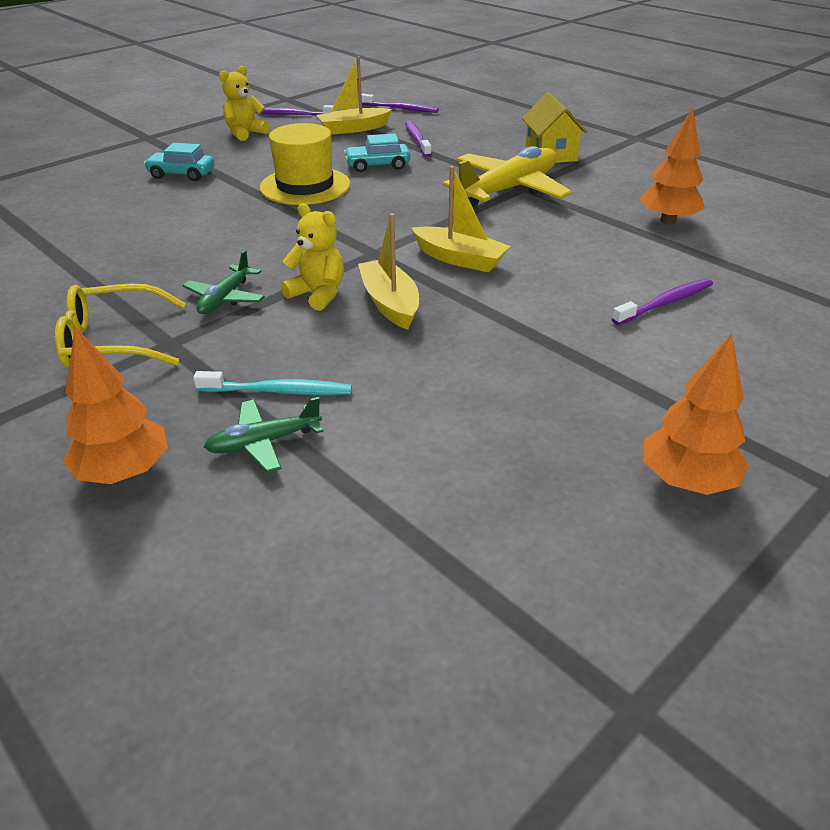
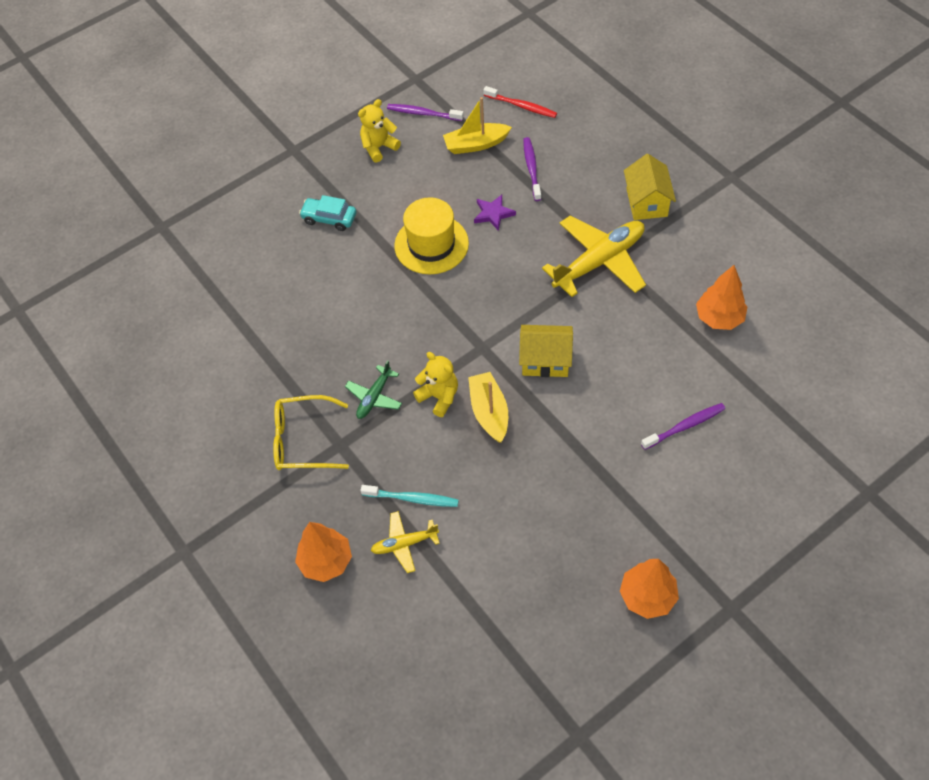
camera: 10 degrees right, 20 degrees up
(263, 442) = (404, 544): green plane -> yellow plane
(377, 165) = (493, 214): turquoise car -> purple star
(400, 109) = (521, 106): purple toothbrush -> red toothbrush
(459, 259) = (545, 360): yellow boat -> yellow house

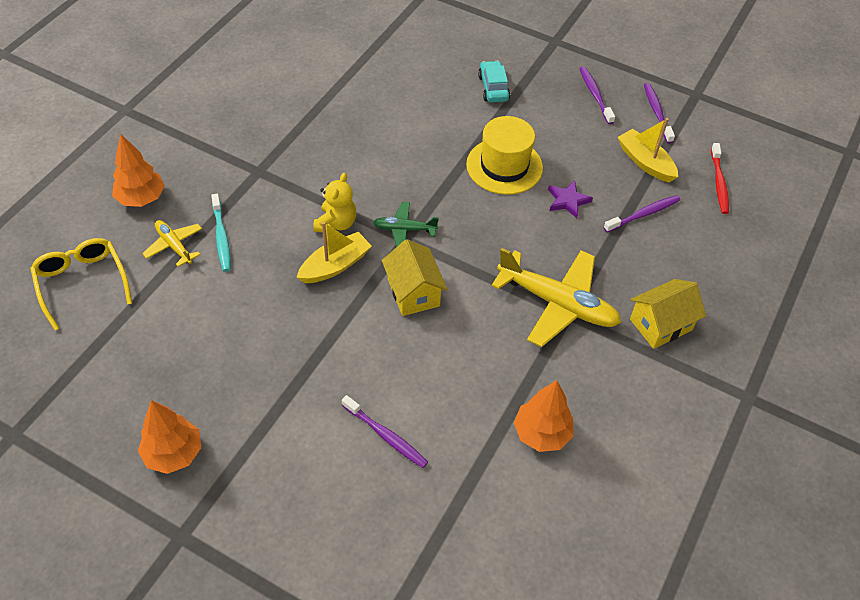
camera: 60 degrees right, 5 degrees down
(303, 440) = (254, 146): yellow glasses -> yellow glasses (82, 283)
(374, 397) = (316, 178): green plane -> green plane (404, 229)
(379, 147) = (595, 95): yellow teddy bear -> purple toothbrush

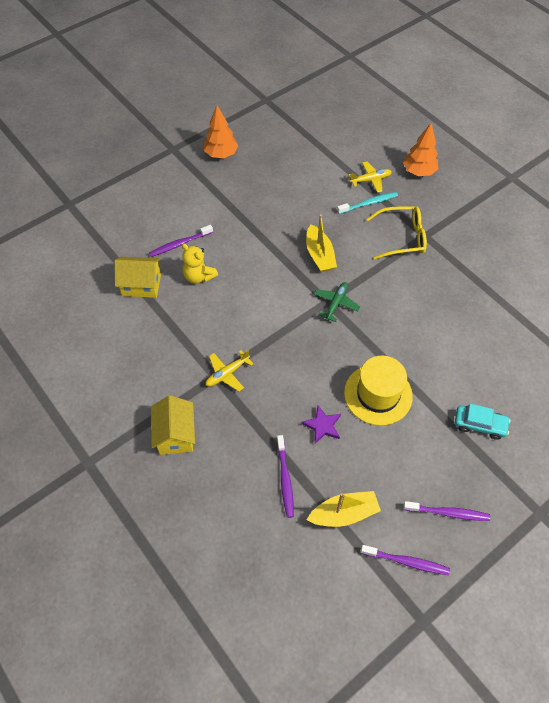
camera: 115 degrees right, 5 degrees up
(82, 283) = (357, 136): yellow glasses -> yellow glasses (402, 237)
(221, 237) = (368, 203): turquoise toothbrush -> turquoise toothbrush turned 150 degrees clockwise
(336, 223) = (357, 266): yellow teddy bear -> yellow teddy bear (199, 276)
(413, 292) = (277, 291): yellow house -> yellow house (141, 285)
(541, 433) = (136, 321): orange tree -> none
(558, 303) = (227, 374): yellow plane -> yellow plane, size x0.51
(719, 183) = (295, 569): red toothbrush -> none

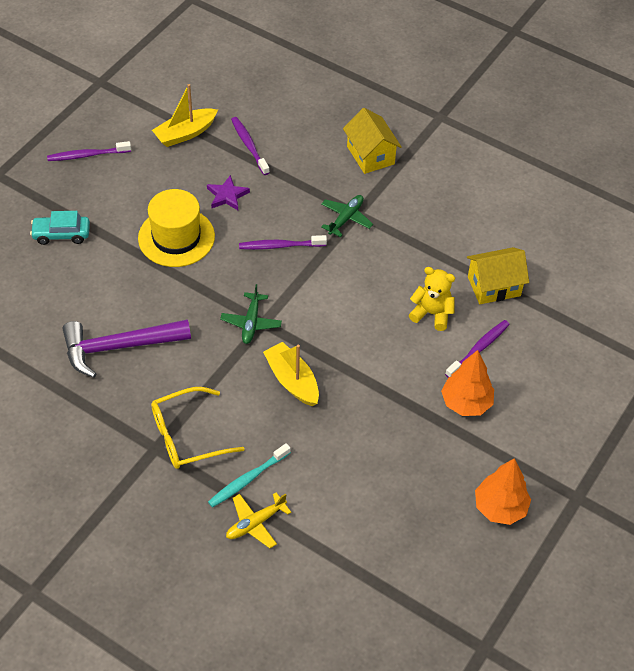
camera: 160 degrees right, 5 degrees down
(227, 374) = (346, 218): yellow plane -> green plane
(406, 562) = (120, 114): purple toothbrush -> purple toothbrush (280, 246)
(419, 172) = (183, 561): orange tree -> orange tree (466, 403)
(441, 310) = (119, 347): none -> purple hammer

